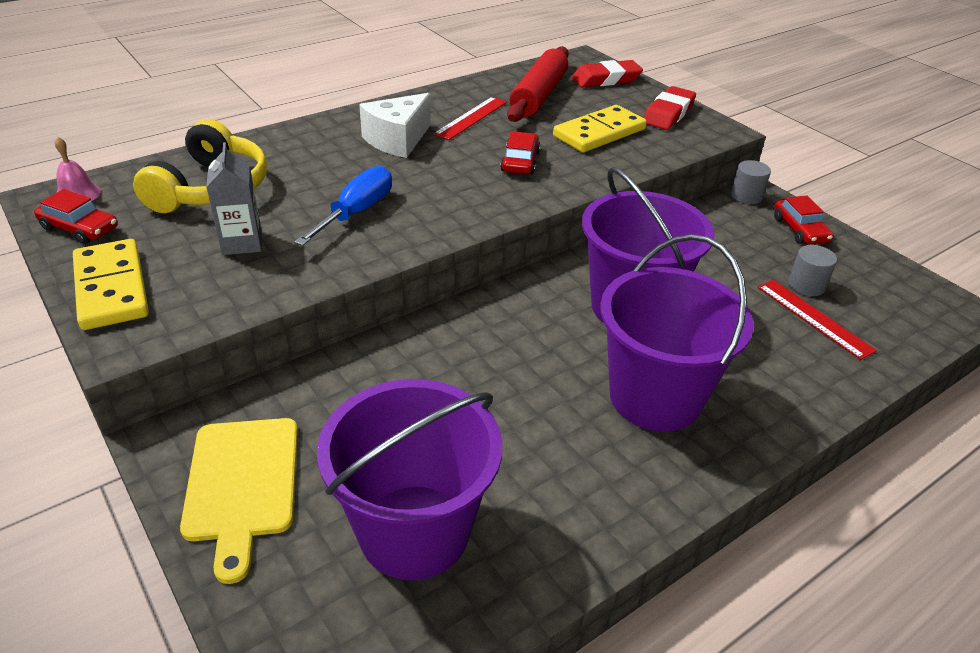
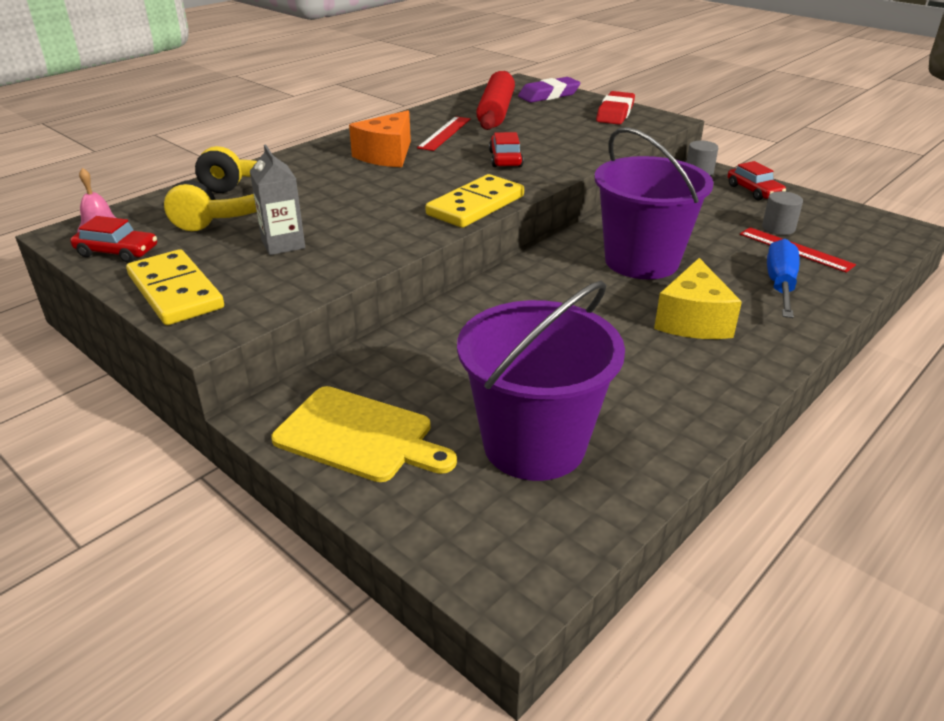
camera: 10 degrees left, 5 degrees down
(242, 484) = (359, 436): yellow cutting board -> yellow cutting board turned 45 degrees counterclockwise
(356, 212) = (378, 210): blue screwdriver -> blue screwdriver (780, 284)
(397, 140) = (386, 155): white cheese -> orange cheese
(599, 133) = (563, 132): yellow domino -> yellow domino (476, 205)
(606, 79) = (549, 95): red eraser -> purple eraser
(655, 397) = (693, 320): purple bucket -> yellow cheese

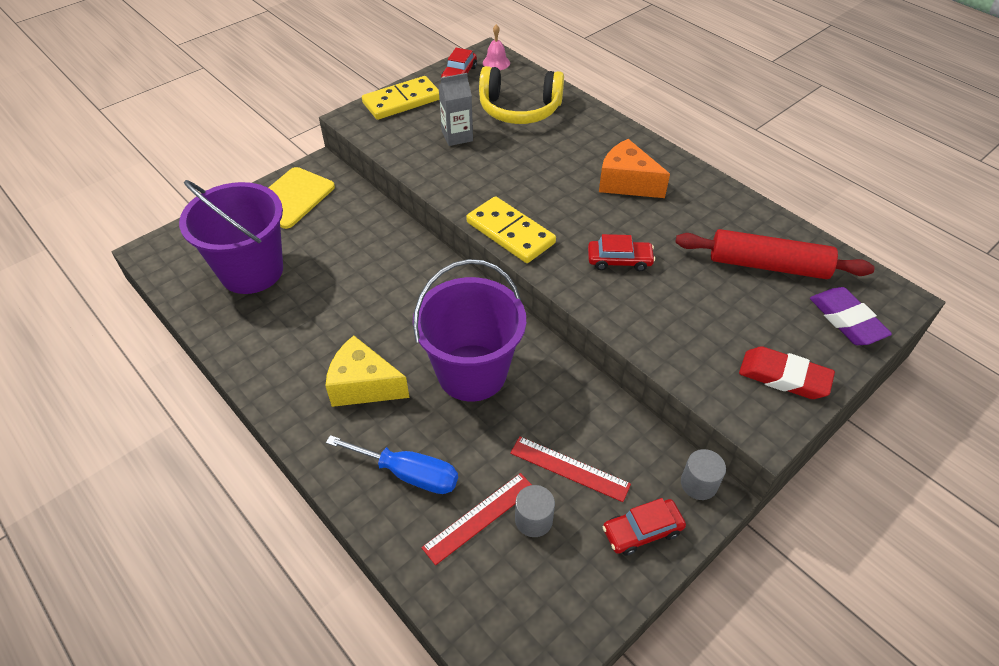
camera: 95 degrees right, 15 degrees up
(445, 133) = (690, 222): red ruler -> red ruler (569, 468)

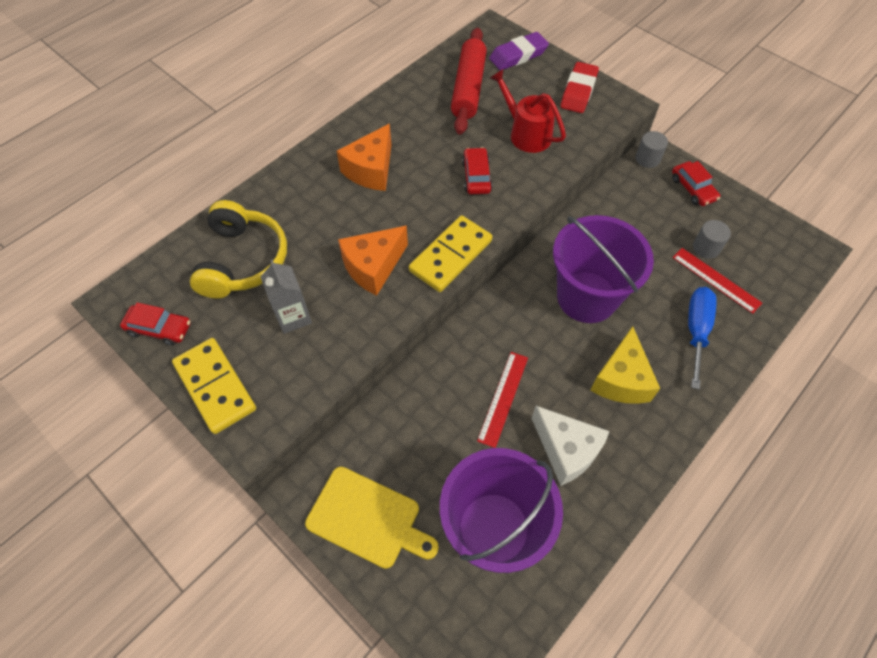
camera: 95 degrees left, 10 degrees up
(302, 328) = (566, 450): none -> white cheese
(496, 63) = (138, 290): pink bell -> none
(503, 181) = (373, 267): none -> orange cheese
(569, 468) = (658, 228): red ruler -> red ruler (503, 398)
(693, 311) = (525, 133): none -> red watering can

